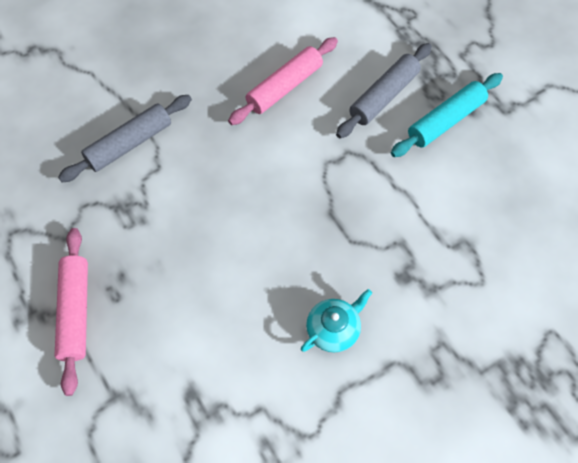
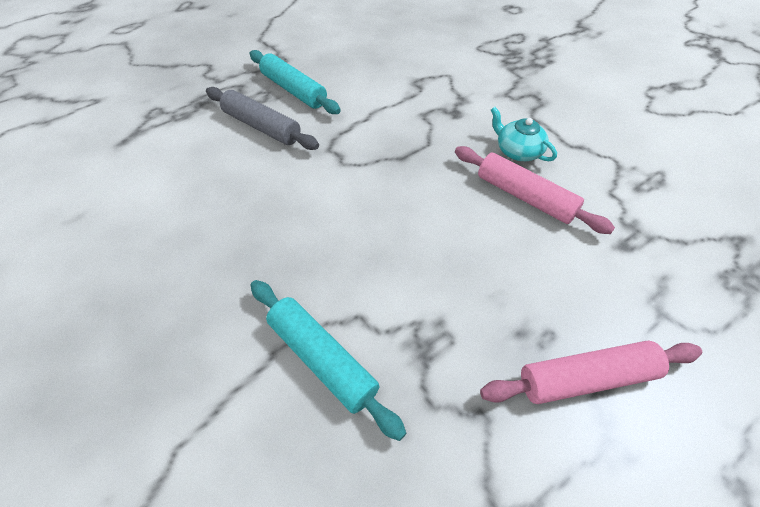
camera: 95 degrees left, 10 degrees down
(129, 144) = (322, 359): grey rolling pin -> turquoise rolling pin
(284, 87) = (240, 201): pink rolling pin -> pink rolling pin (525, 197)

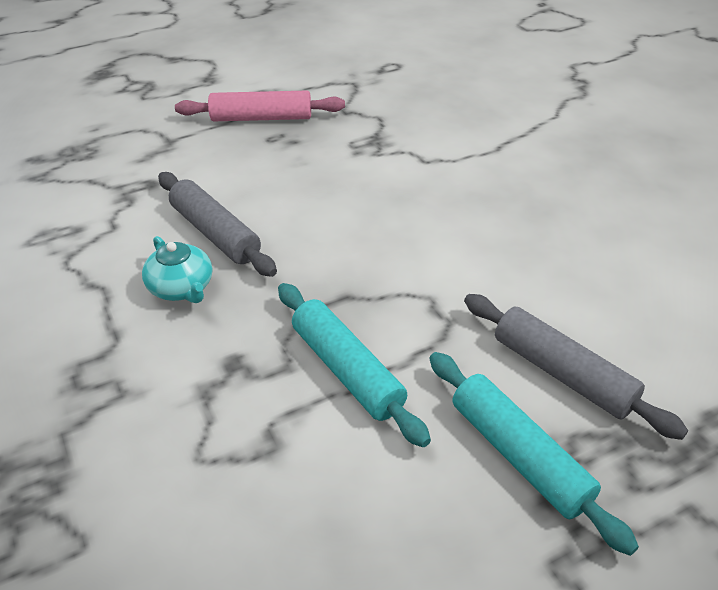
camera: 170 degrees left, 10 degrees down
(322, 359) = (457, 142): turquoise rolling pin -> turquoise rolling pin (347, 370)
(525, 197) = (215, 233): pink rolling pin -> grey rolling pin

